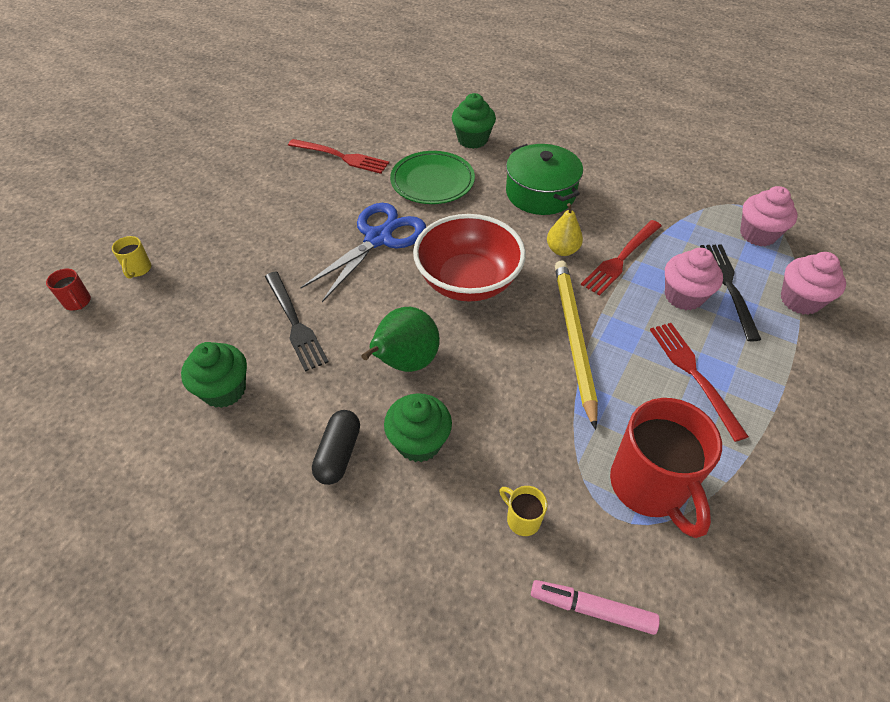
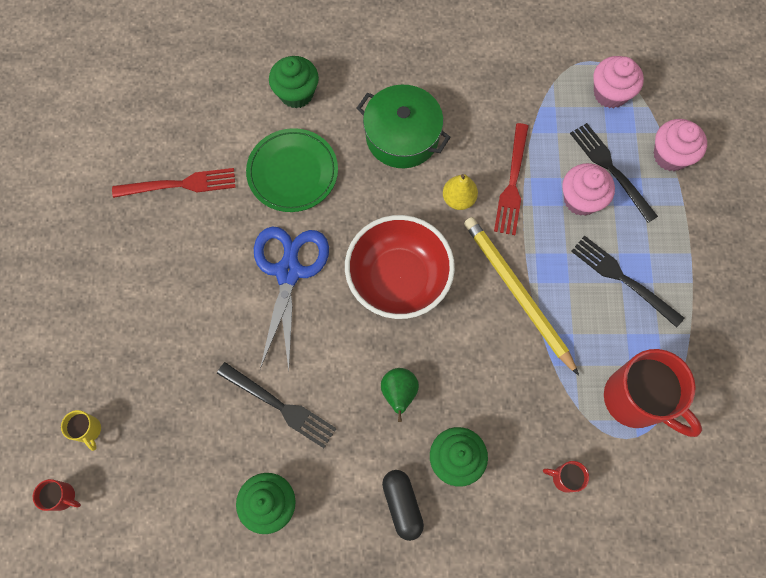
camera: 30 degrees left, 20 degrees up
(405, 363) = (399, 393): green pear -> green pear, size x0.64
(522, 519) = (564, 478): yellow mug -> red mug
(592, 609) = (642, 516): pink marker -> none
(693, 373) = (622, 278): red fork -> black fork

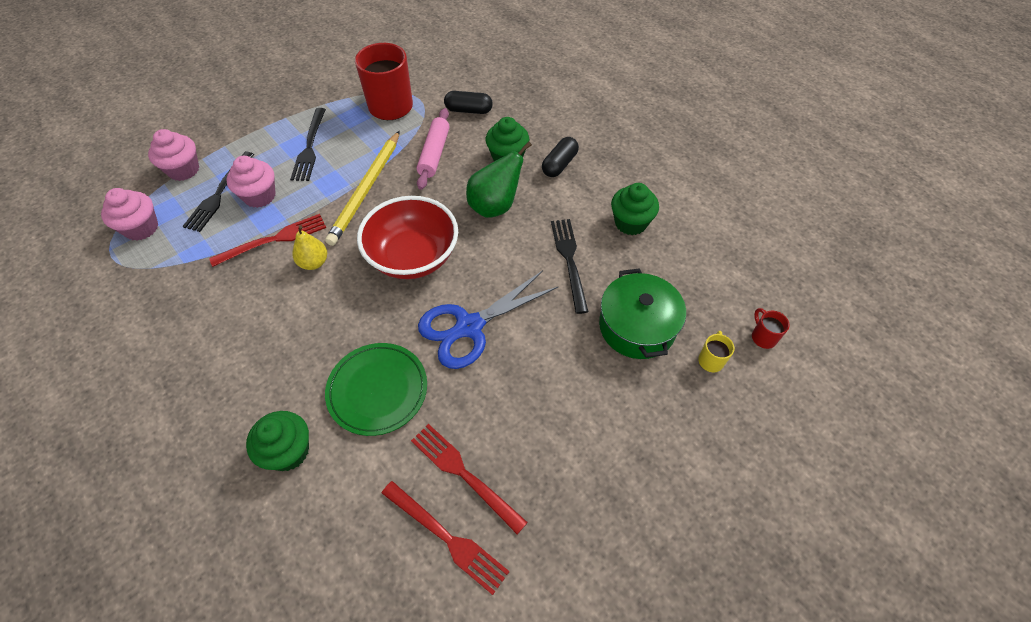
camera: 130 degrees left, 15 degrees down
(150, 147) = (448, 538): none -> red fork
(399, 393) = (495, 206): green pear -> green pear, size x1.57
(402, 136) = (279, 335): green pot -> green pot (637, 326)
(519, 390) = (434, 154): none -> pink rolling pin
(564, 478) = (468, 110): red mug -> black capsule

